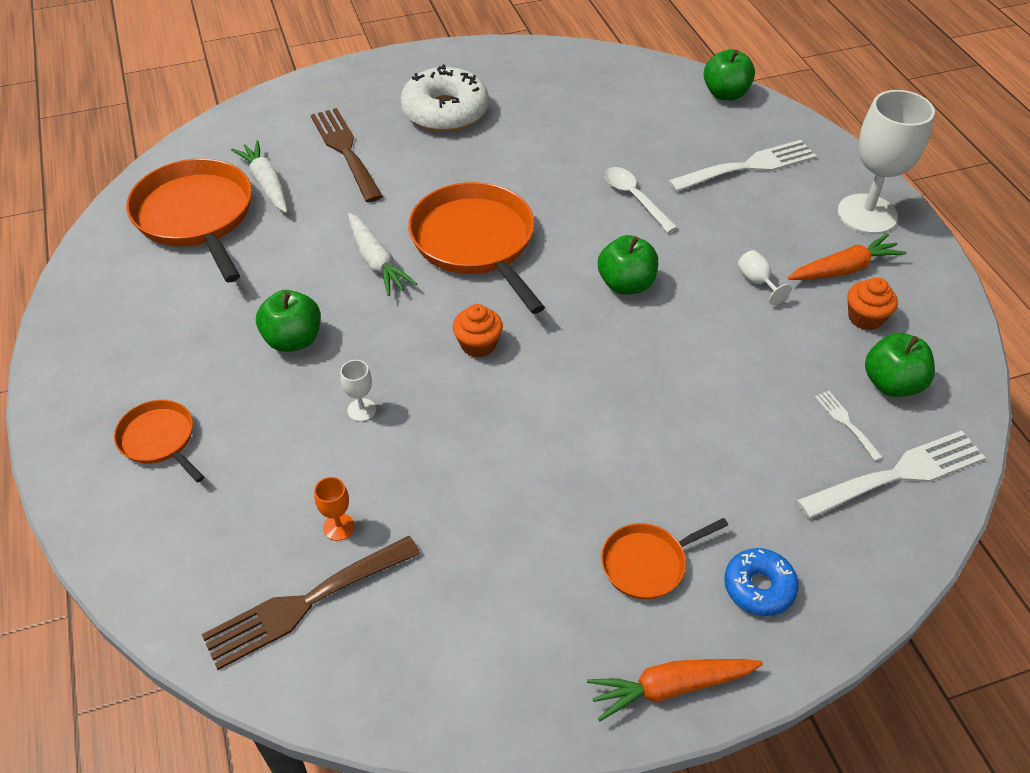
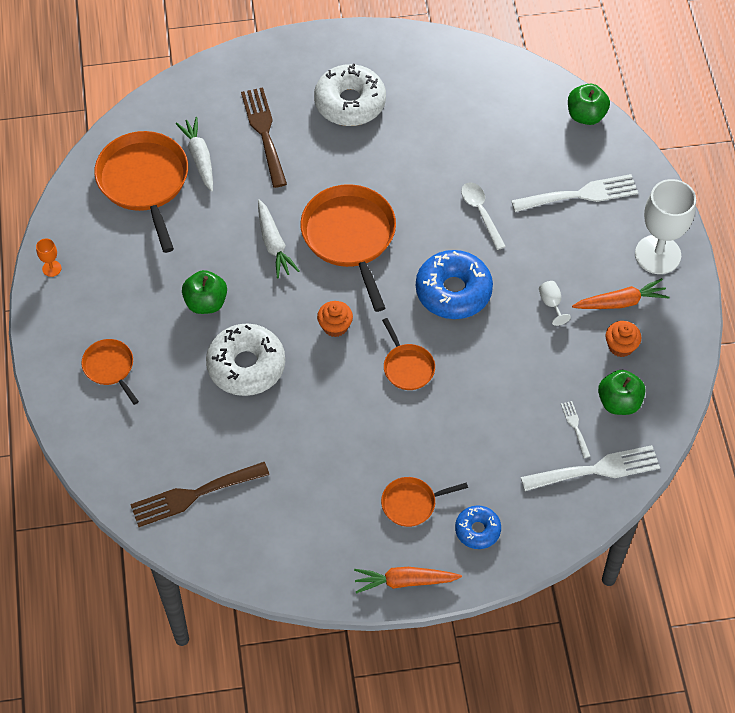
camera: 10 degrees right, 10 degrees up
(338, 527) = (220, 448): orange goblet -> orange goblet (51, 268)
(361, 410) = (246, 366): white goblet -> white donut
(590, 380) = (407, 367): none -> orange pan
(626, 284) = (453, 291): green apple -> blue donut

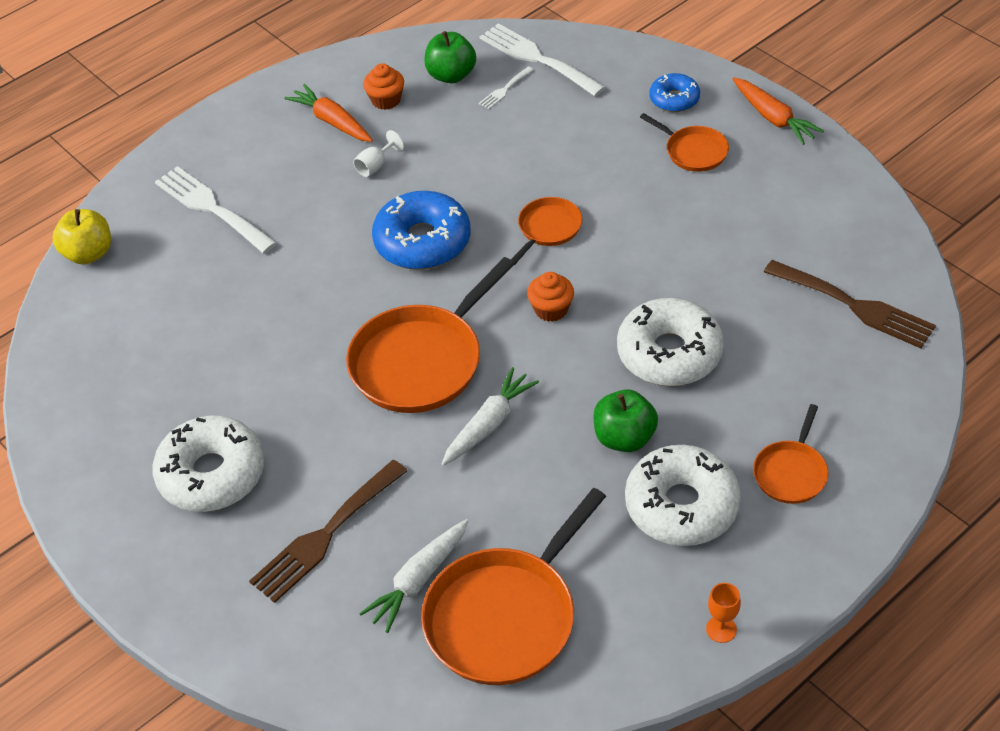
camera: 120 degrees left, 10 degrees down
(137, 300) = (681, 506): none -> white donut
(481, 213) = (297, 271): white spoon -> none
(586, 115) = (88, 253): green apple -> yellow apple
(657, 254) = (250, 122): white goblet -> none

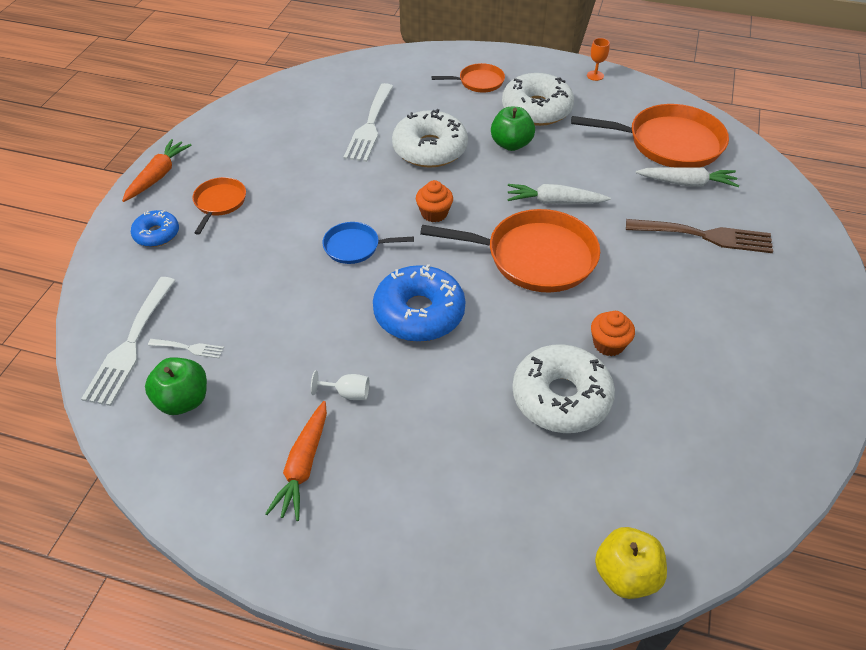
camera: 125 degrees left, 0 degrees up
(211, 208) = (488, 499): white fork -> white fork (370, 126)
(212, 474) = (729, 318): white donut -> white donut (561, 397)
(386, 100) = (247, 436): orange cupcake -> orange cupcake (608, 344)
(548, 229) = (355, 247): orange pan -> blue pan
(855, 306) = (333, 93): brown fork -> none

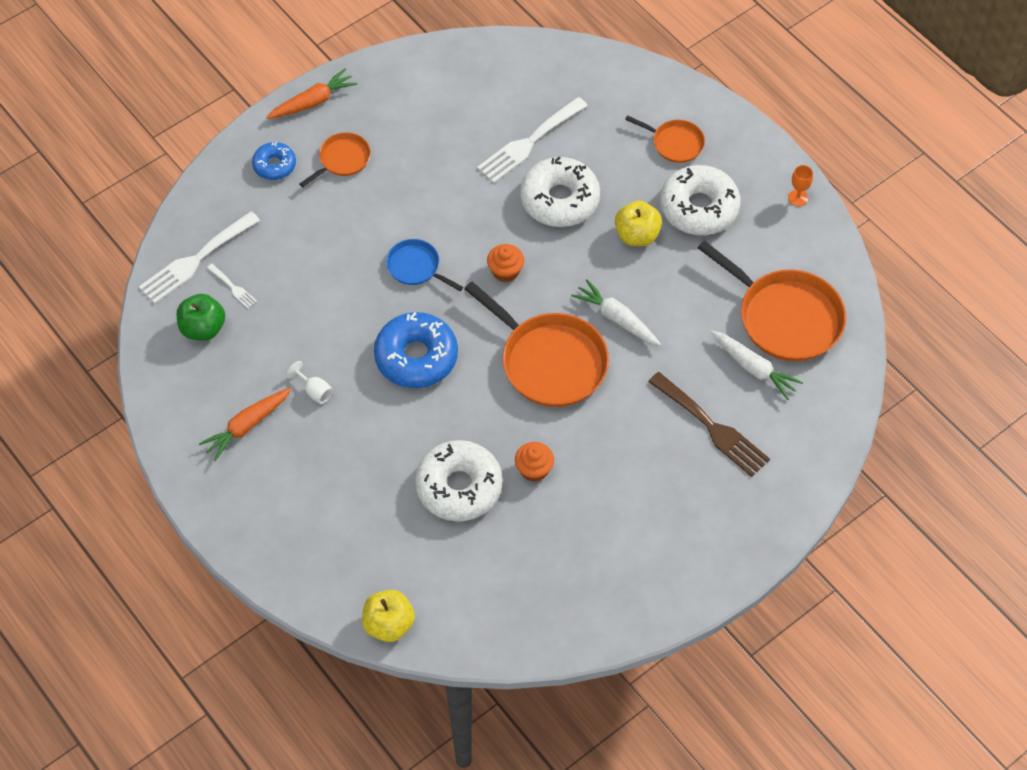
camera: 35 degrees right, 10 degrees up
(511, 144) = (637, 235): green apple -> yellow apple

